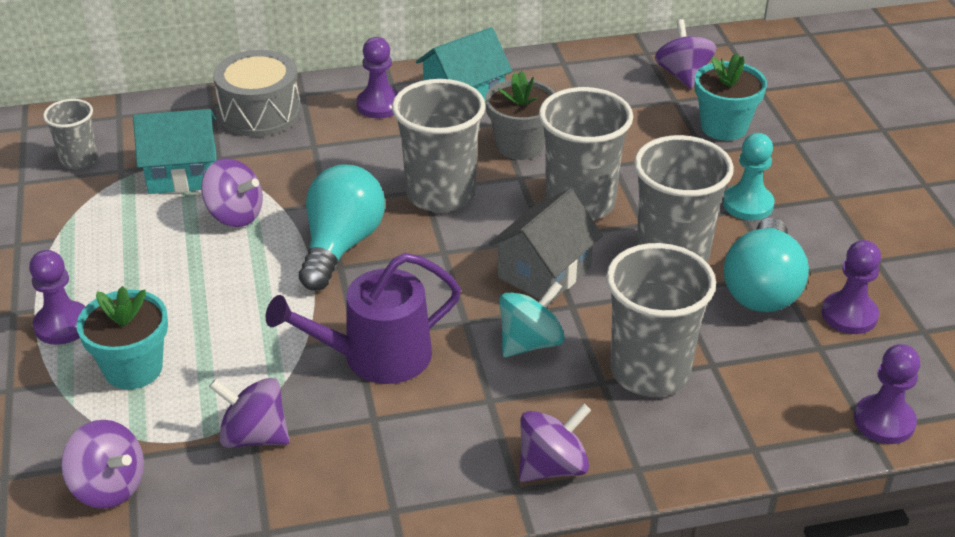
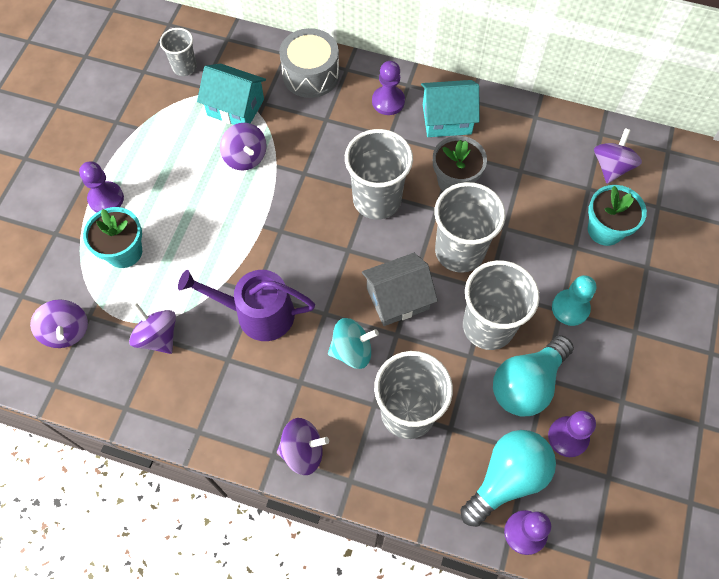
camera: 30 degrees right, 25 degrees up
(341, 245) = (291, 213): turquoise light bulb -> turquoise light bulb (507, 478)

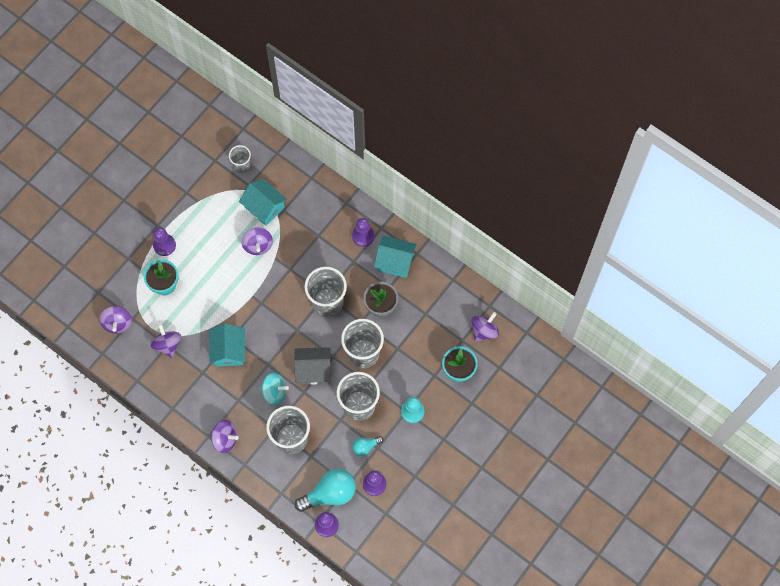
camera: 20 degrees right, 5 degrees up
(257, 313) = (229, 351): purple watering can -> turquoise house
(311, 74) = (321, 199): grey drum -> none
(527, 384) = (365, 447): turquoise light bulb -> turquoise light bulb, size x0.51

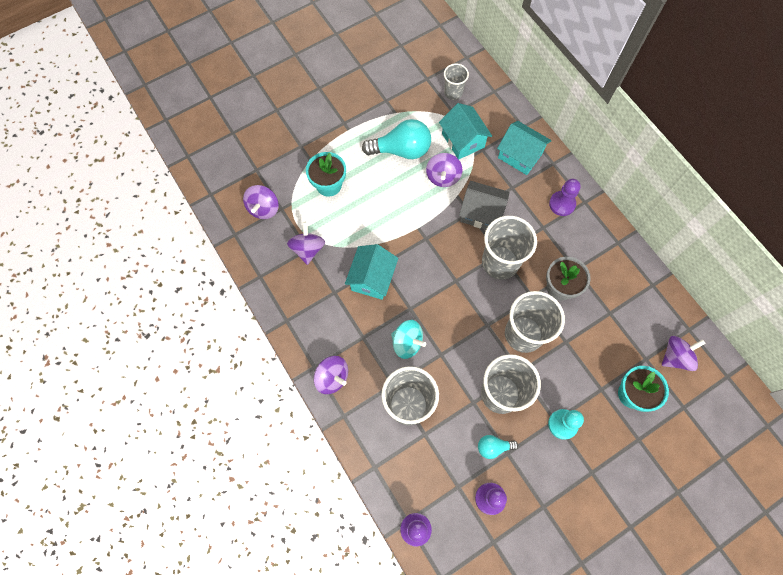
camera: 20 degrees right, 0 degrees up
(164, 245) = (343, 145): purple pawn -> none
(313, 370) = (460, 333): grey house -> grey house (481, 213)
(330, 494) = (432, 490): turquoise light bulb -> turquoise light bulb (401, 150)
(395, 261) = (590, 243): turquoise house -> turquoise house (520, 155)

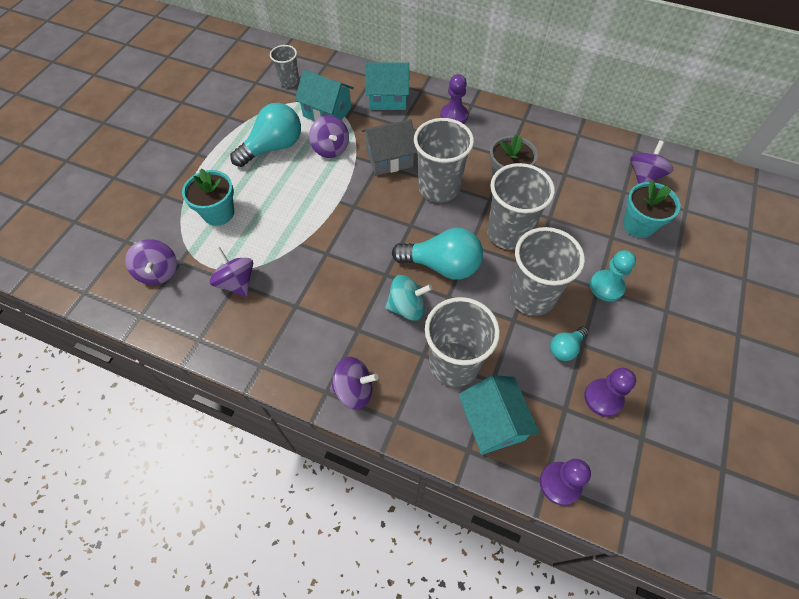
camera: 35 degrees left, 10 degrees down
(372, 278) = (326, 270): turquoise house -> turquoise house (493, 422)
(454, 328) = (442, 265): none -> turquoise light bulb

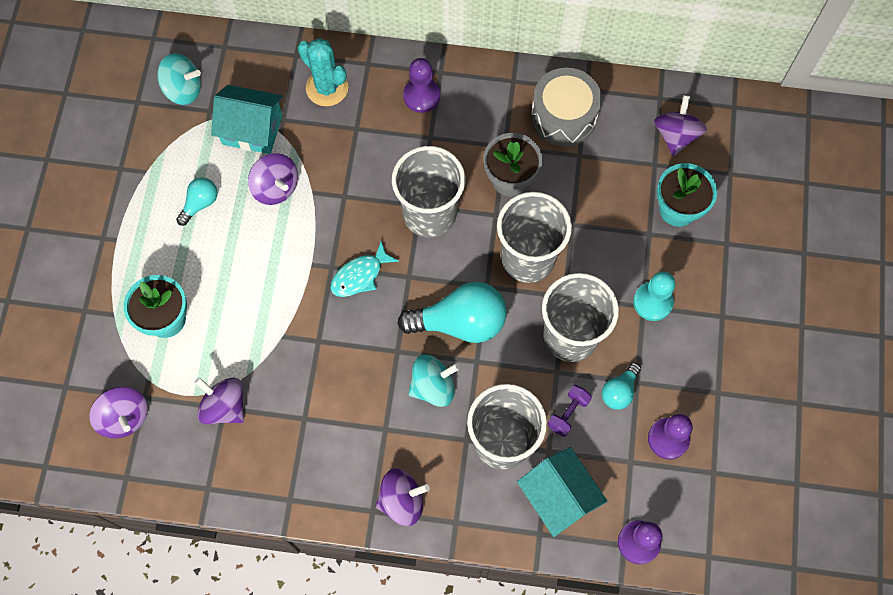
camera: 15 degrees left, 10 degrees up
(273, 147) = (200, 203): turquoise light bulb -> turquoise light bulb, size x0.51
(289, 81) = (183, 89): grey cup -> turquoise spinning top
(373, 216) = (360, 275): none -> turquoise fish
(388, 98) = (327, 88): turquoise house -> turquoise cactus
(389, 158) = (356, 185): grey house -> none
(516, 355) = (568, 413): none -> purple dumbbell
(557, 148) = (563, 116): none -> grey drum

